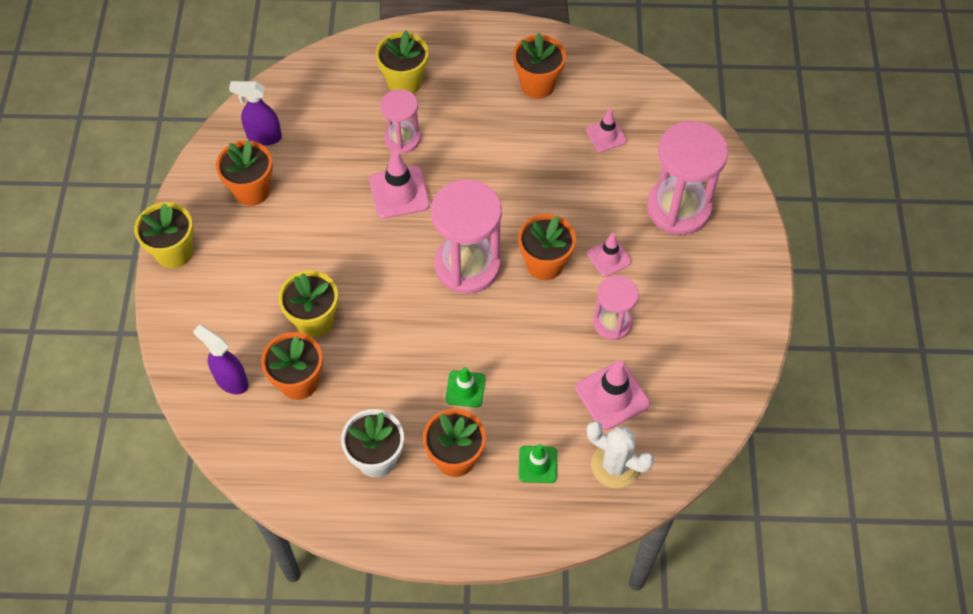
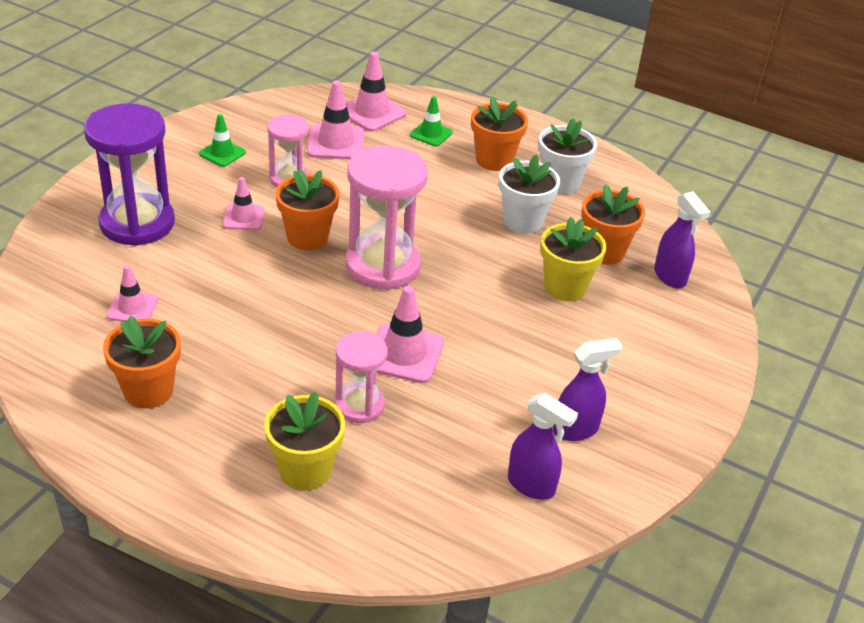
camera: 155 degrees left, 20 degrees down
(174, 252) = (695, 406): yellow flower pot -> none
(252, 190) = (576, 430): orange flower pot -> purple spray bottle
(385, 382) = (523, 221): none -> white flower pot
(465, 389) = (454, 191): green traffic cone -> green traffic cone (222, 153)
(615, 465) = (372, 112): white cactus -> pink traffic cone
(678, 208) = (137, 223): pink hourglass -> purple hourglass

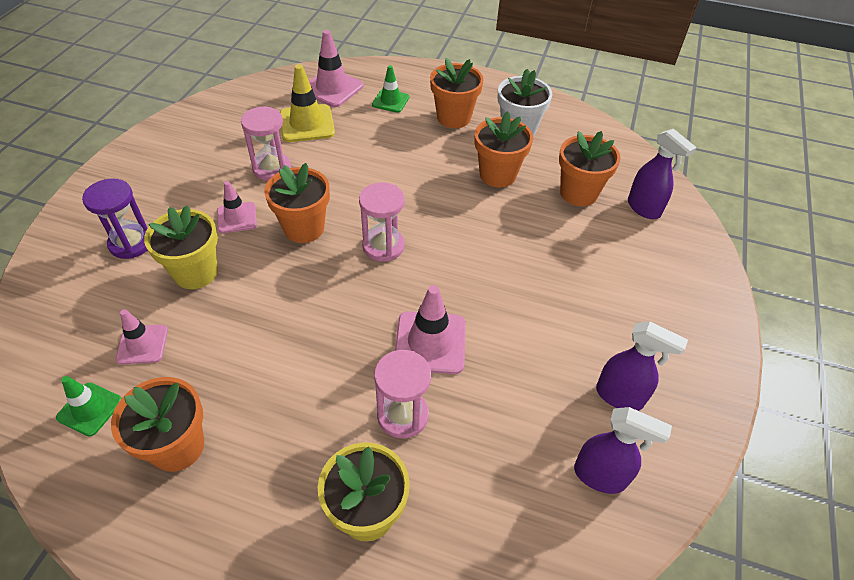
camera: 10 degrees left, 10 degrees up
(137, 223) = (131, 243): purple hourglass -> purple hourglass, size x0.58
(222, 153) = (202, 152): green traffic cone -> green traffic cone (90, 409)
(336, 143) = (307, 124): pink traffic cone -> yellow traffic cone
(382, 266) = (383, 246): pink hourglass -> pink hourglass, size x0.58
(523, 221) = (497, 175): white flower pot -> orange flower pot
(565, 287) = (557, 237): yellow flower pot -> yellow flower pot (196, 272)
(576, 430) = (620, 396): purple spray bottle -> purple spray bottle turned 60 degrees clockwise

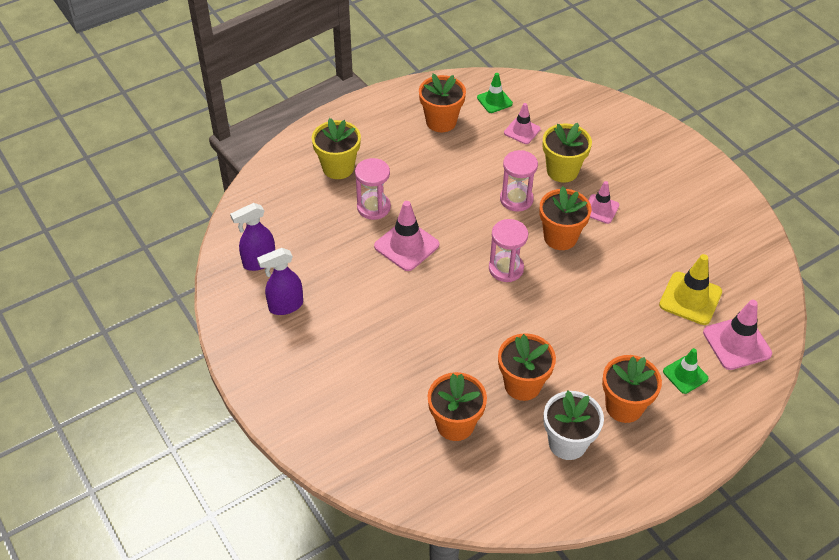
camera: 130 degrees right, 0 degrees up
(131, 243) = (616, 152): purple hourglass -> none
(272, 168) = (644, 250): pink hourglass -> pink hourglass (516, 199)
(644, 208) = (399, 456): purple spray bottle -> none

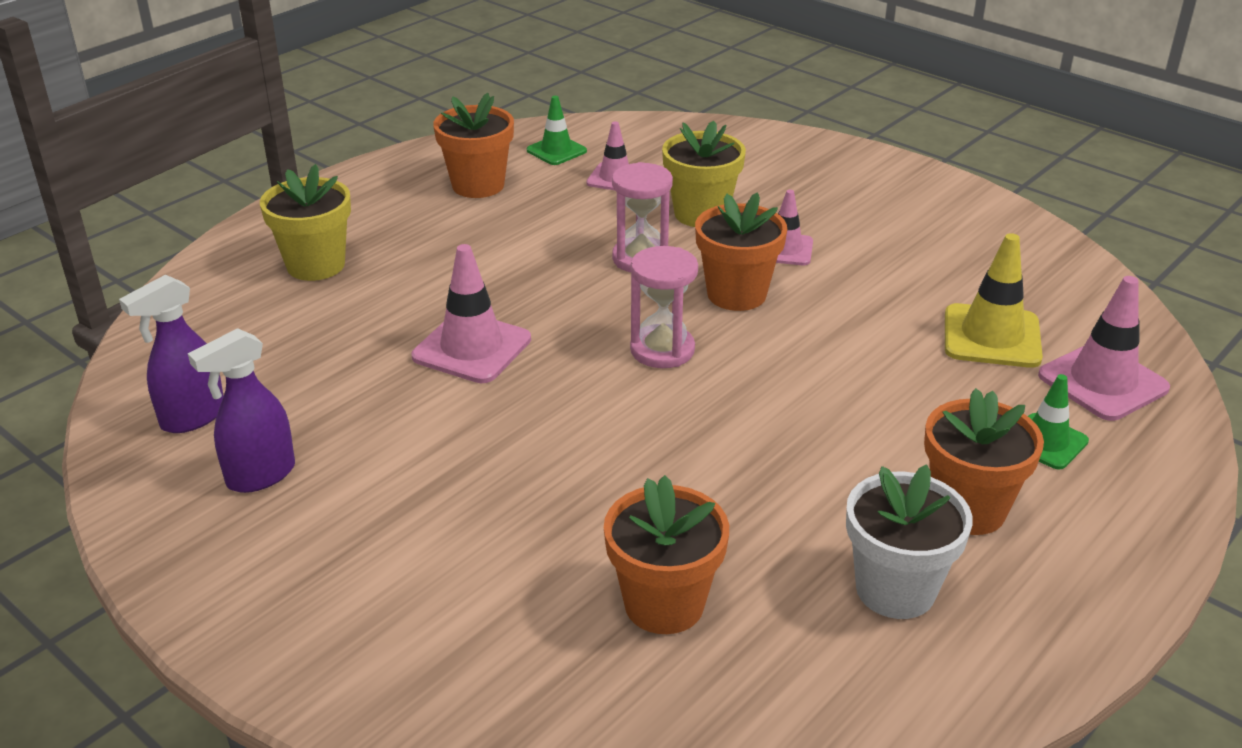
camera: 15 degrees left, 15 degrees down
(373, 207) = (395, 306): pink hourglass -> none
(522, 385) = (766, 513): orange flower pot -> none

